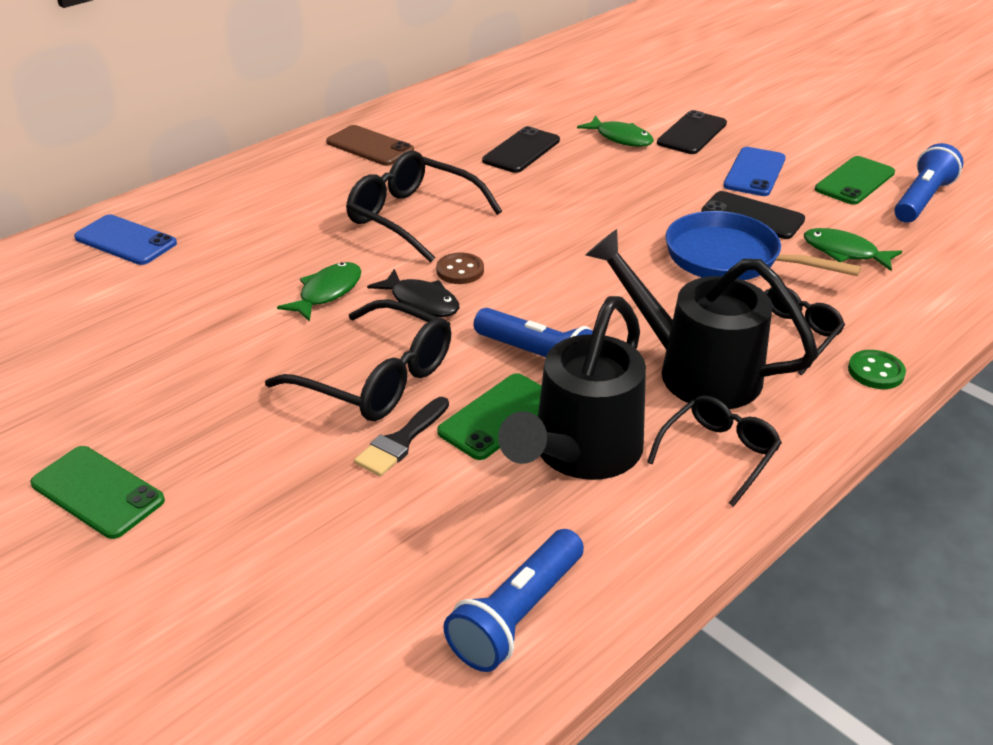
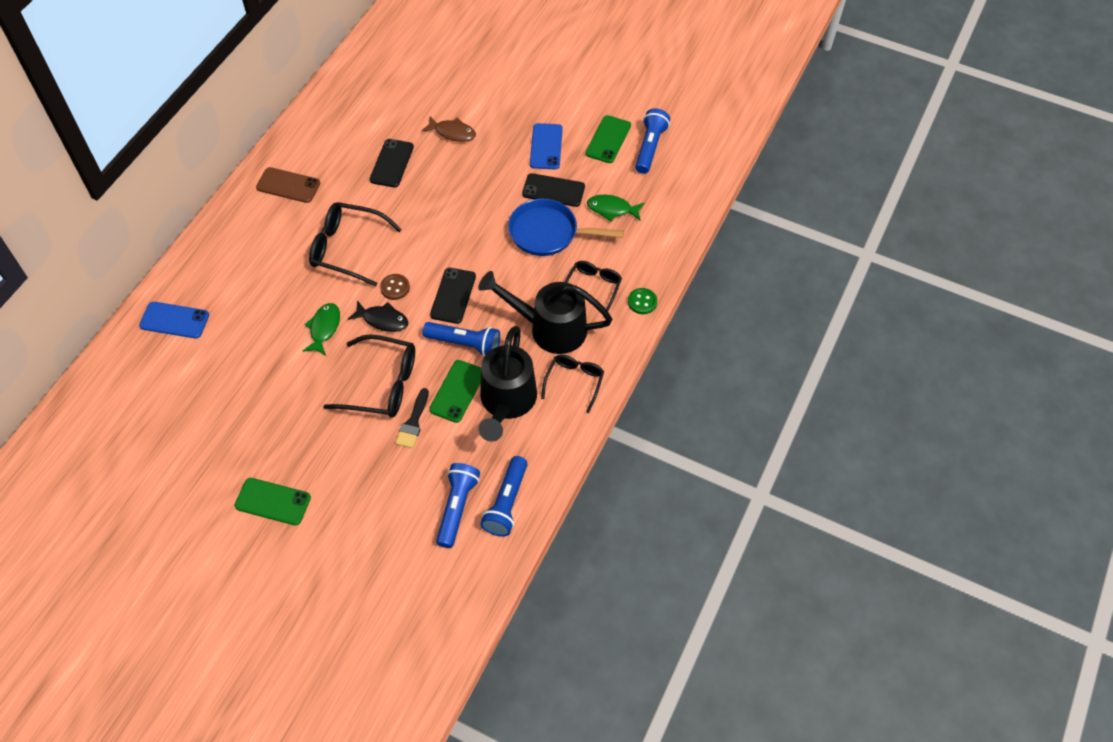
camera: 20 degrees left, 20 degrees up
(415, 595) = (457, 508): none -> blue flashlight
(620, 138) = (452, 133): green fish -> brown fish
(692, 133) = (497, 115): black phone -> black phone (453, 295)

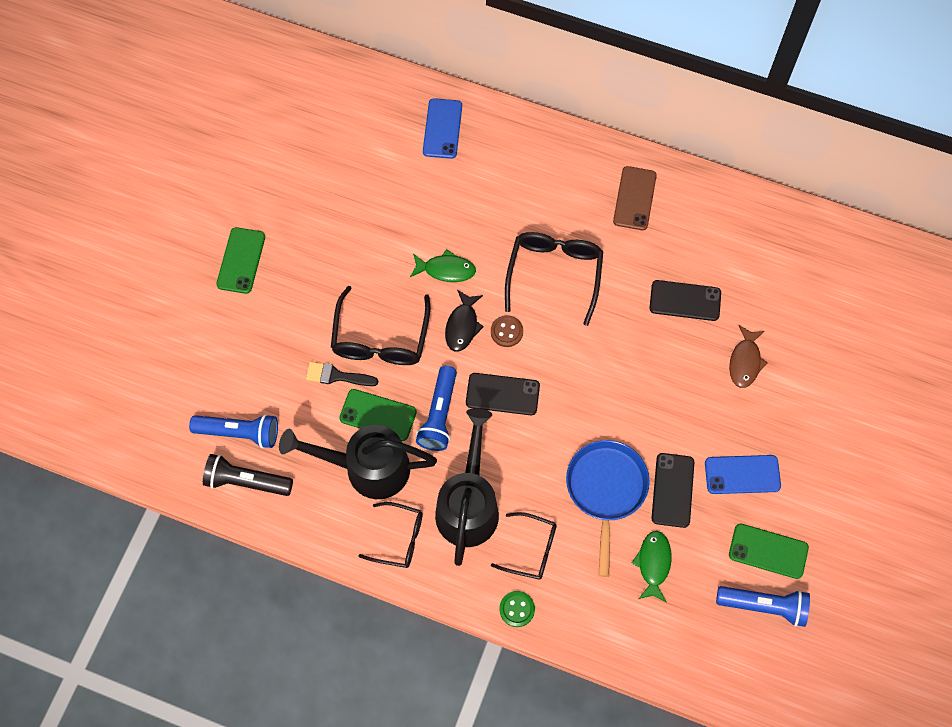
camera: 85 degrees right, 10 degrees up
(506, 503) = (246, 481): blue flashlight -> black flashlight

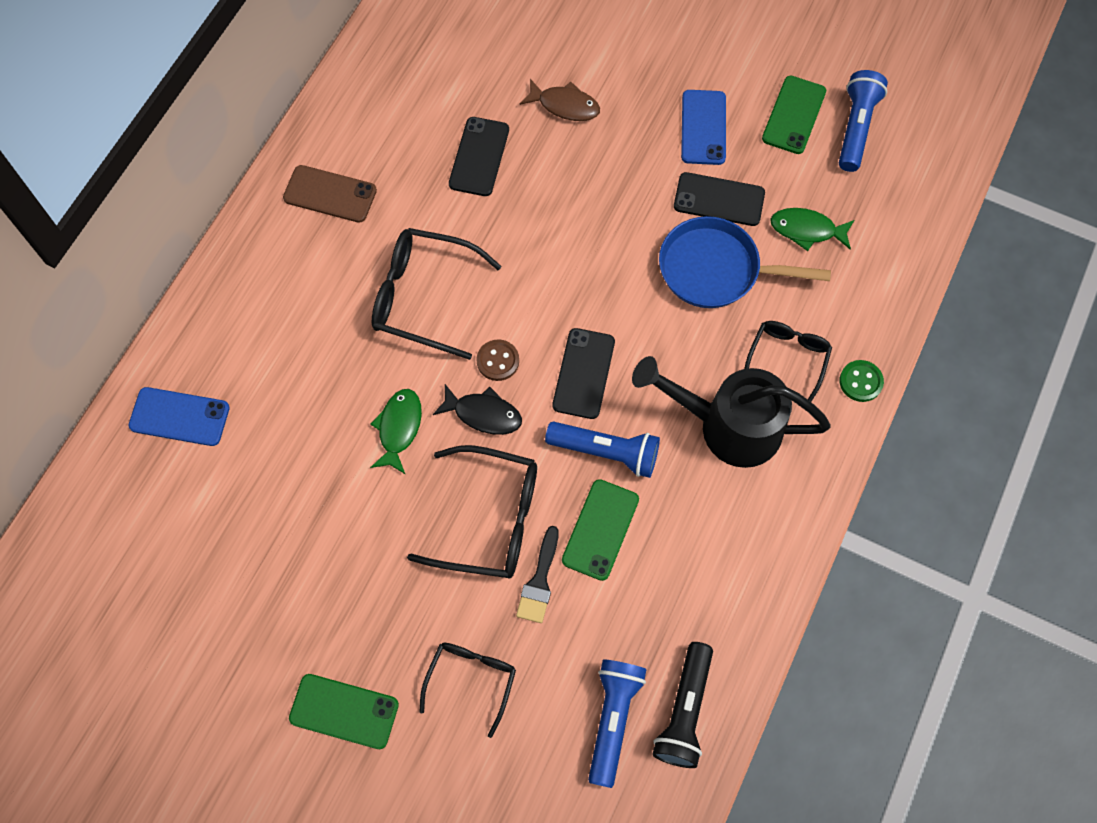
camera: 85 degrees left, 0 degrees up
(367, 467) = (673, 547): black watering can -> none
(399, 538) = (770, 513): black glasses -> black glasses (471, 680)

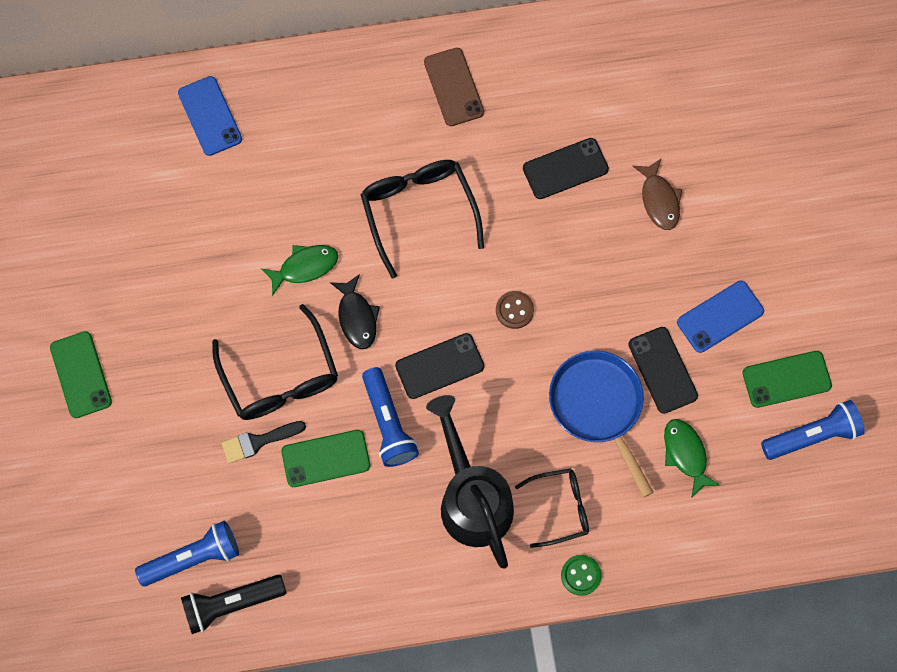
camera: 55 degrees right, 5 degrees up
(471, 680) = (157, 443): black glasses -> none
(498, 361) = (405, 299): brown button -> brown button (514, 310)

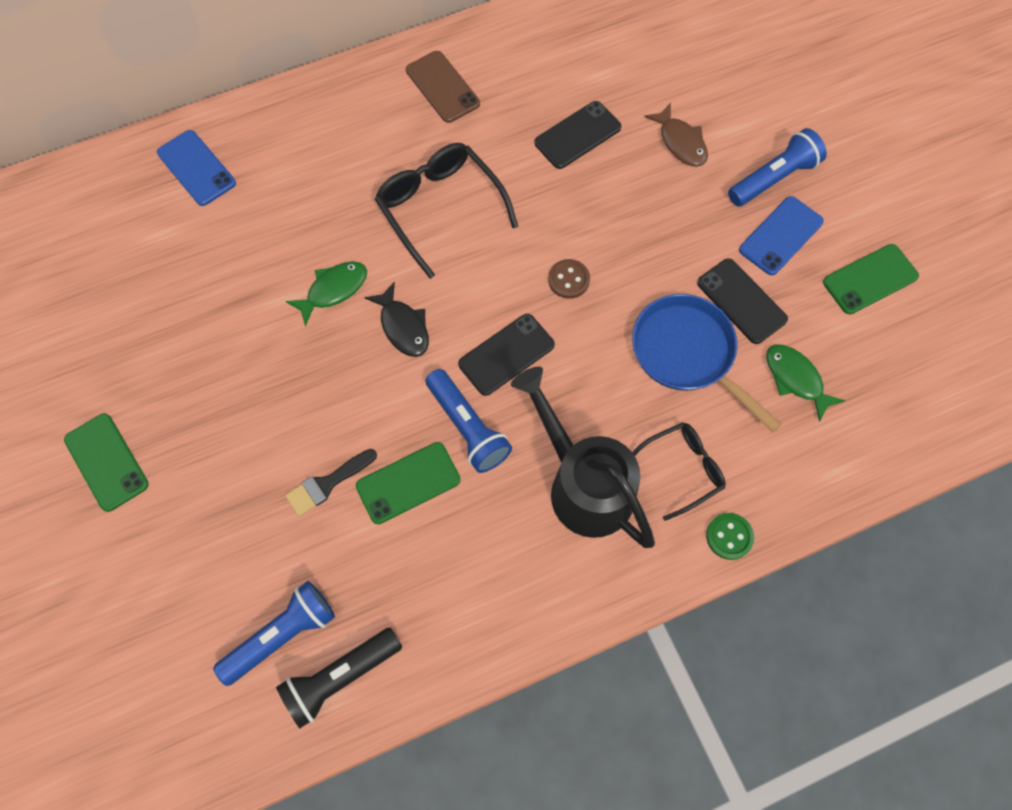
camera: 15 degrees left, 5 degrees down
(280, 377) = (335, 408): black glasses -> none
(812, 435) = (917, 327): blue flashlight -> blue flashlight (773, 178)

